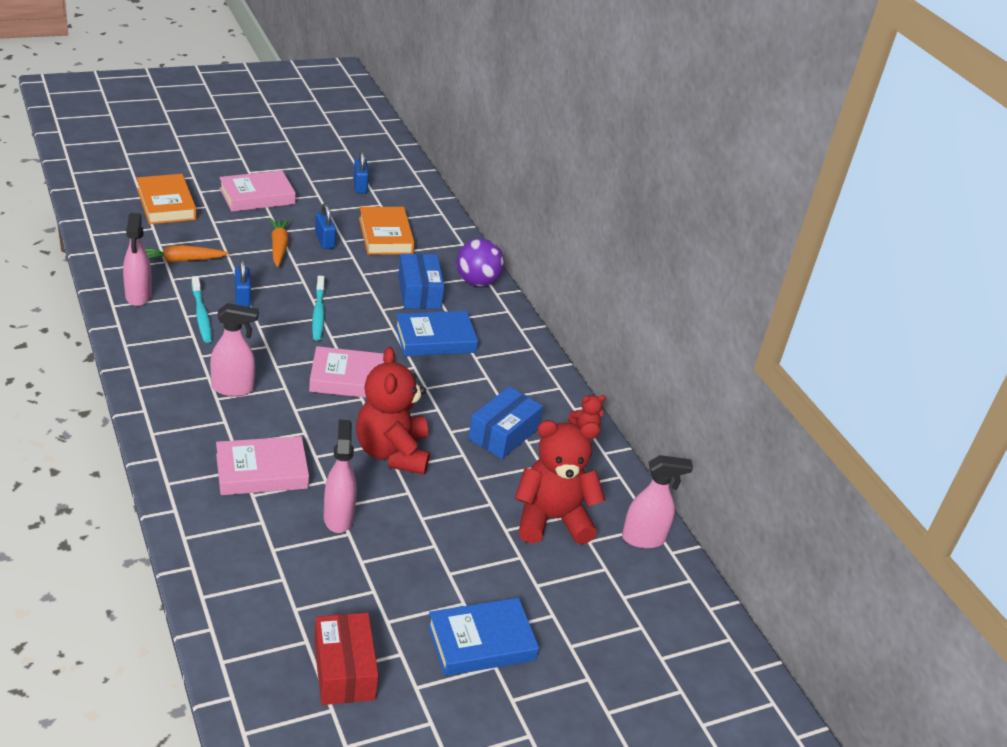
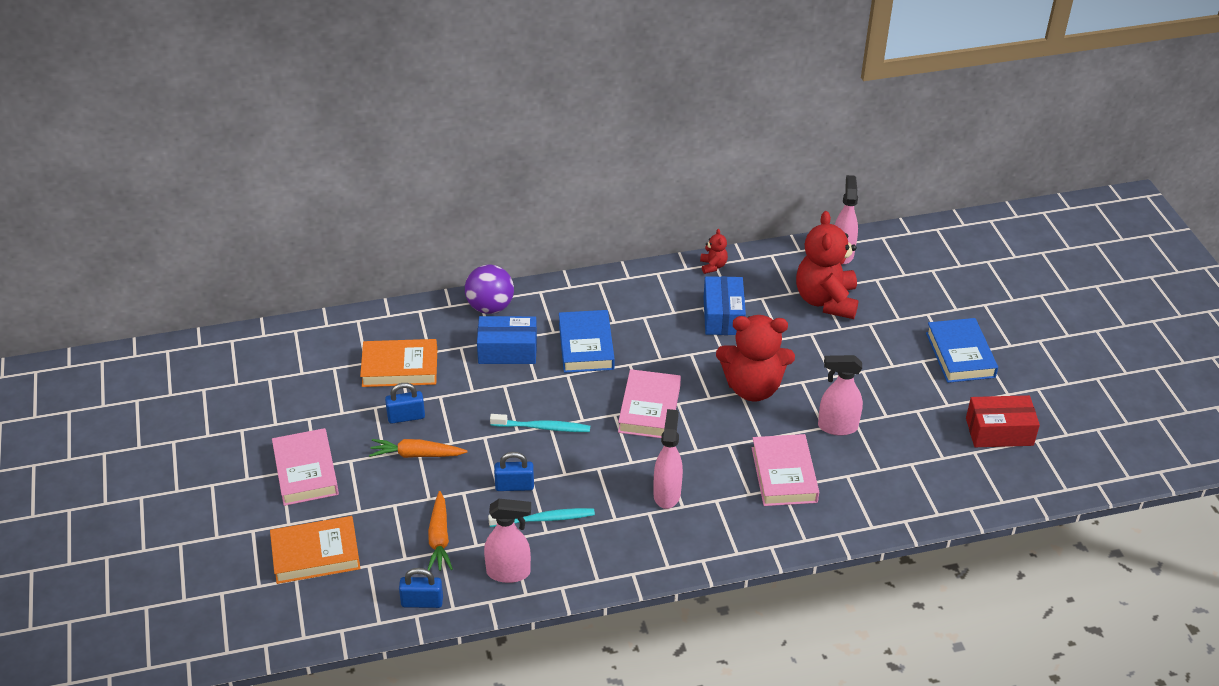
camera: 75 degrees left, 5 degrees up
(360, 186) = (292, 382): blue padlock -> blue padlock (422, 602)
(503, 434) = (723, 316): blue box -> blue box turned 45 degrees clockwise

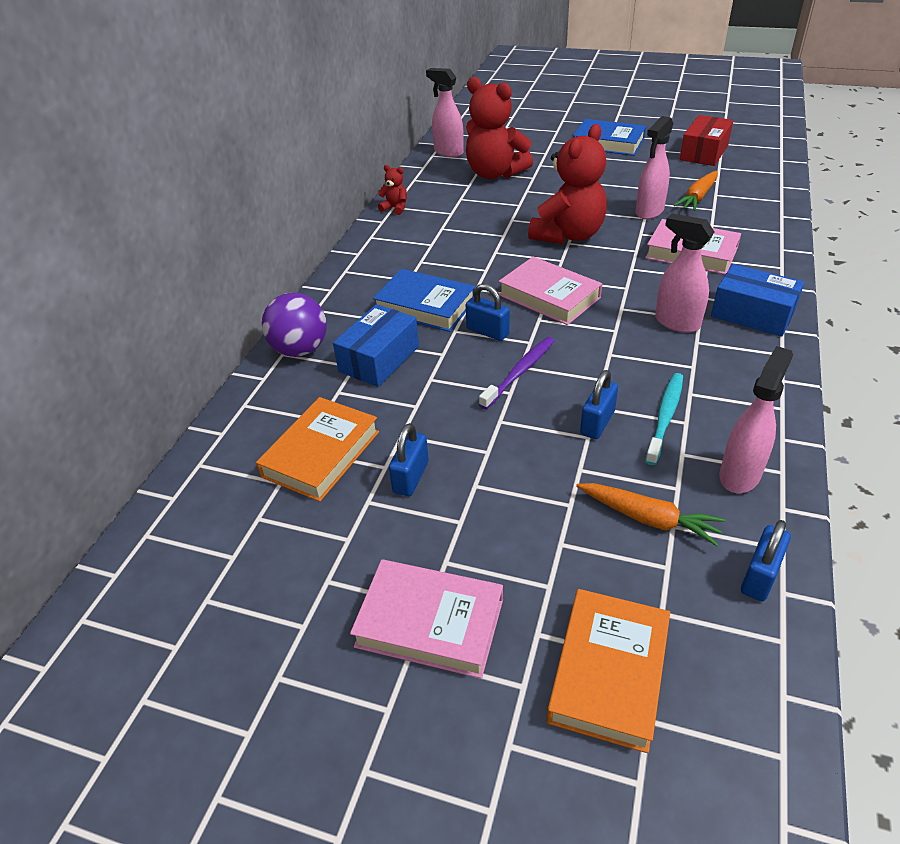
camera: 55 degrees left, 0 degrees up
(416, 455) = (485, 490): orange carrot -> orange carrot (697, 197)
(542, 427) = (520, 372): turquoise toothbrush -> purple toothbrush
(578, 392) = (487, 331): none -> blue padlock
(723, 316) = (463, 222): blue box -> blue box (752, 314)

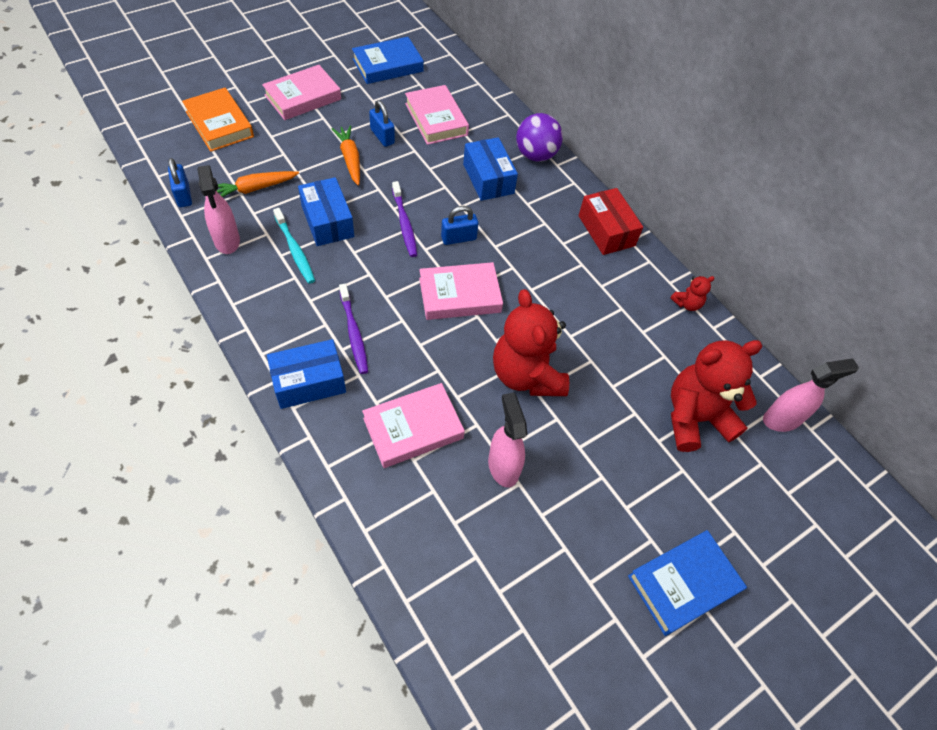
camera: 120 degrees right, 15 degrees up
(321, 454) = (436, 119): orange book -> pink book
(425, 306) = (520, 230): blue book -> blue book (388, 65)
(597, 423) = (327, 221): blue padlock -> blue box
(676, 322) = (354, 333): pink spray bottle -> purple toothbrush
(697, 197) = (486, 533): orange carrot -> orange carrot (350, 159)
(703, 153) = (570, 656): red box -> red box (606, 230)

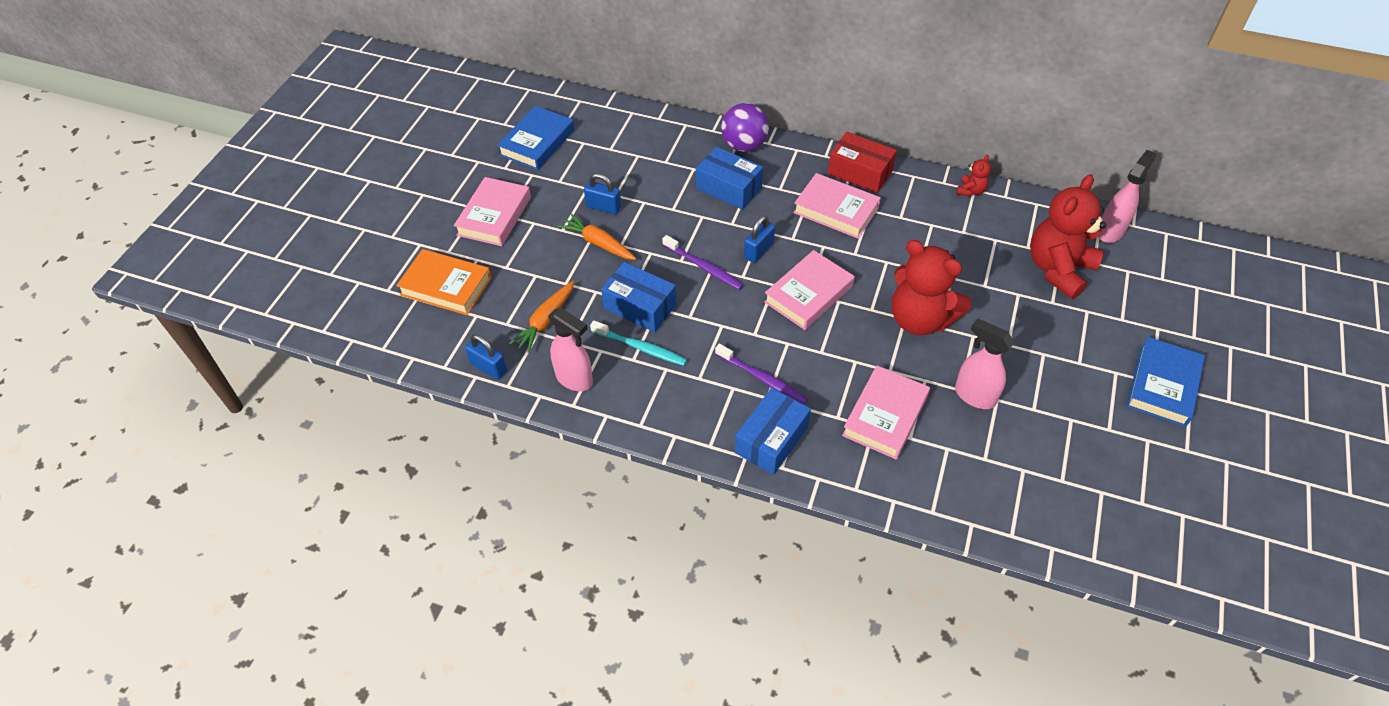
camera: 30 degrees left, 5 degrees down
(436, 119) = (632, 164): pink book -> pink book (836, 210)

